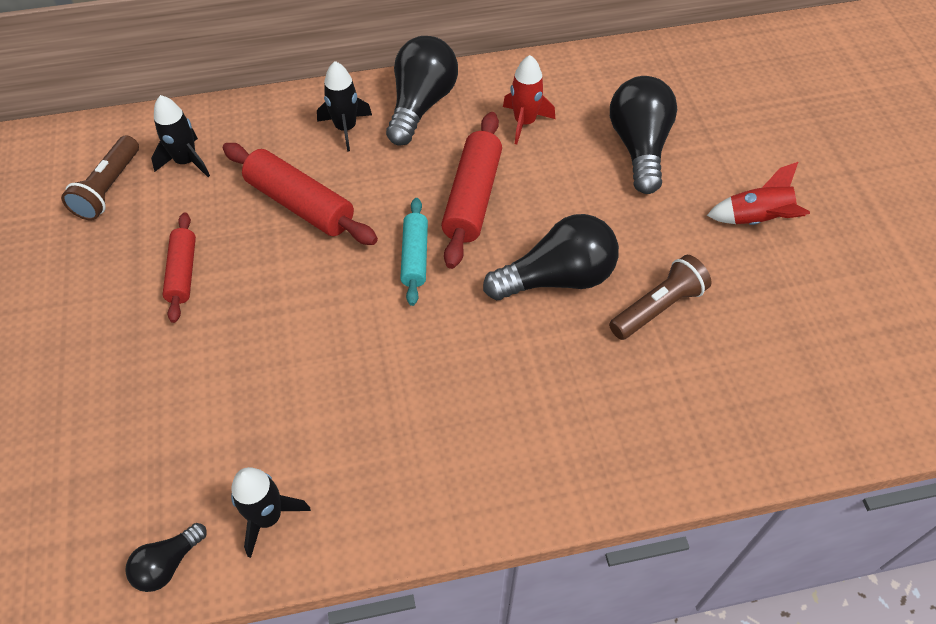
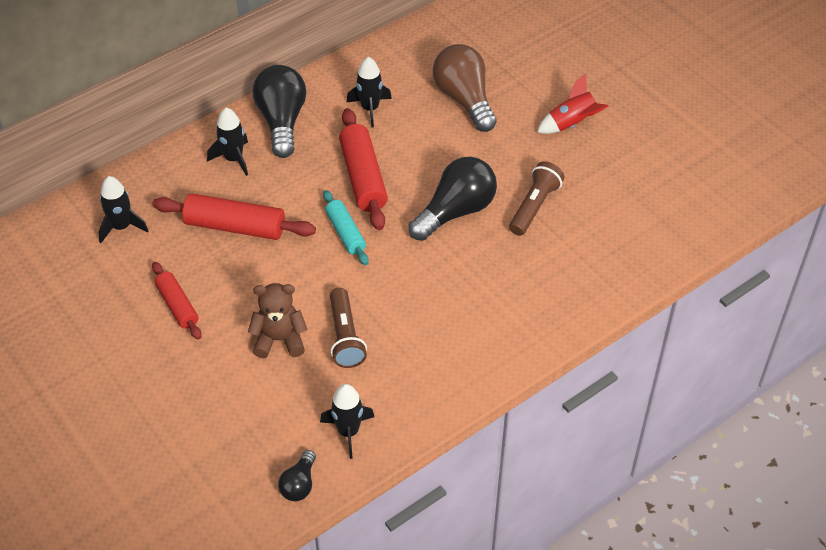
camera: 25 degrees left, 5 degrees down
(108, 188) = (72, 268): brown flashlight -> brown flashlight (345, 337)
(263, 359) = (279, 340): none -> brown teddy bear
(524, 122) = (370, 109): red rocket -> black rocket
(639, 147) = (464, 99): black light bulb -> brown light bulb

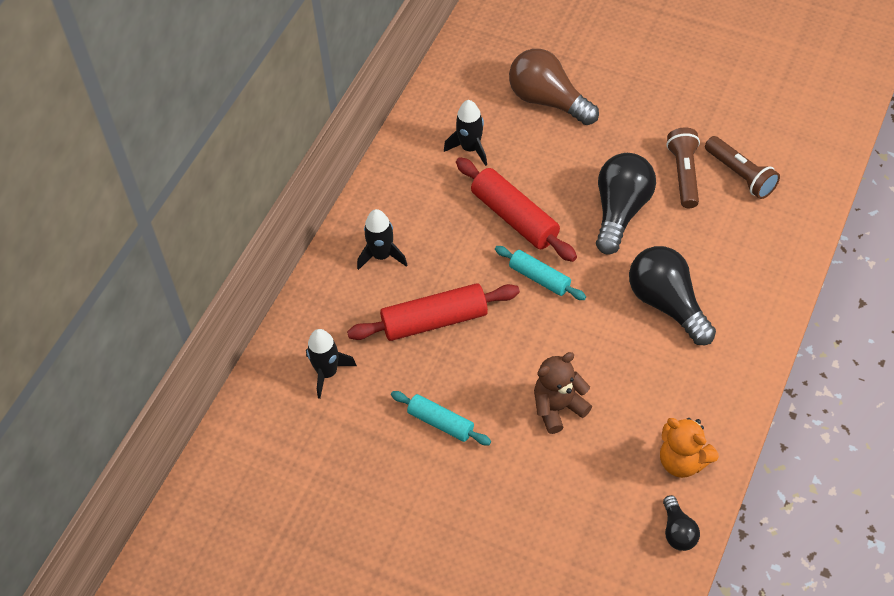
camera: 25 degrees left, 5 degrees up
(177, 305) = (440, 422): red rolling pin -> turquoise rolling pin
(282, 121) = (398, 198): black light bulb -> black light bulb (667, 304)
(345, 337) = (613, 376): brown flashlight -> brown flashlight (740, 175)
(348, 432) = (683, 461): black rocket -> orange teddy bear
(571, 124) = (658, 82): red rocket -> none

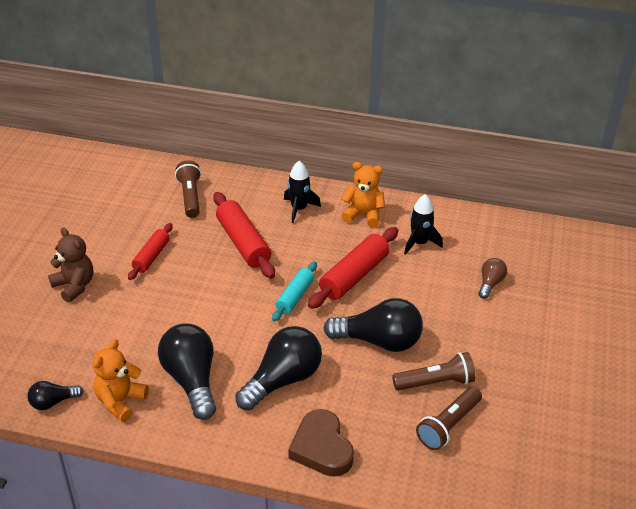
camera: 75 degrees right, 15 degrees down
(327, 373) = (190, 197): black rocket -> brown flashlight
(408, 192) = (363, 215): none -> orange teddy bear
(440, 422) = (151, 256): turquoise rolling pin -> red rolling pin
(548, 100) = (490, 283): brown light bulb -> brown light bulb, size x0.51
(558, 408) = (169, 319): brown teddy bear -> brown teddy bear (74, 286)
(658, 389) = (191, 380): none -> black light bulb
(761, 281) = (321, 448): none -> brown heart

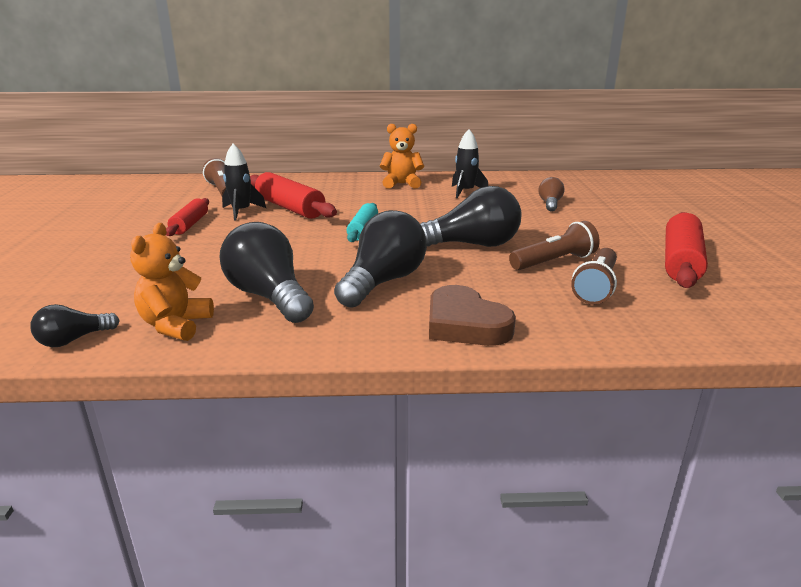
camera: 15 degrees left, 15 degrees down
(74, 286) = (97, 251): brown teddy bear -> none
(299, 209) = (337, 187): black rocket -> black rocket (241, 211)
(354, 276) = (417, 213): red rolling pin -> red rolling pin (681, 262)

